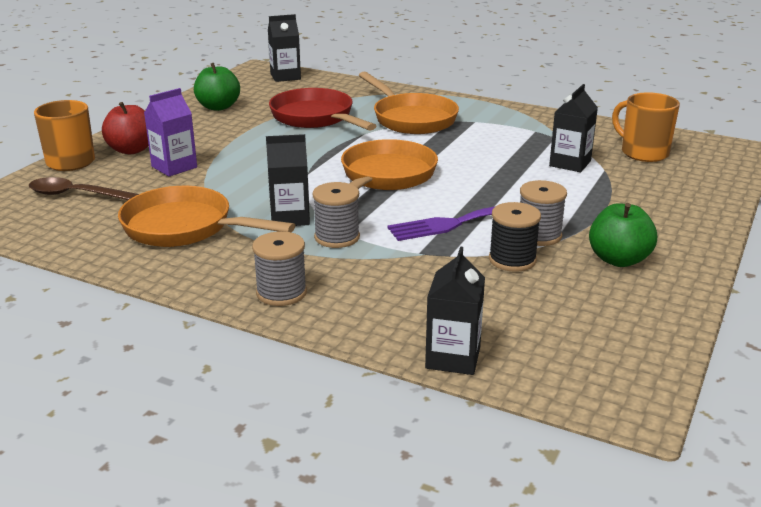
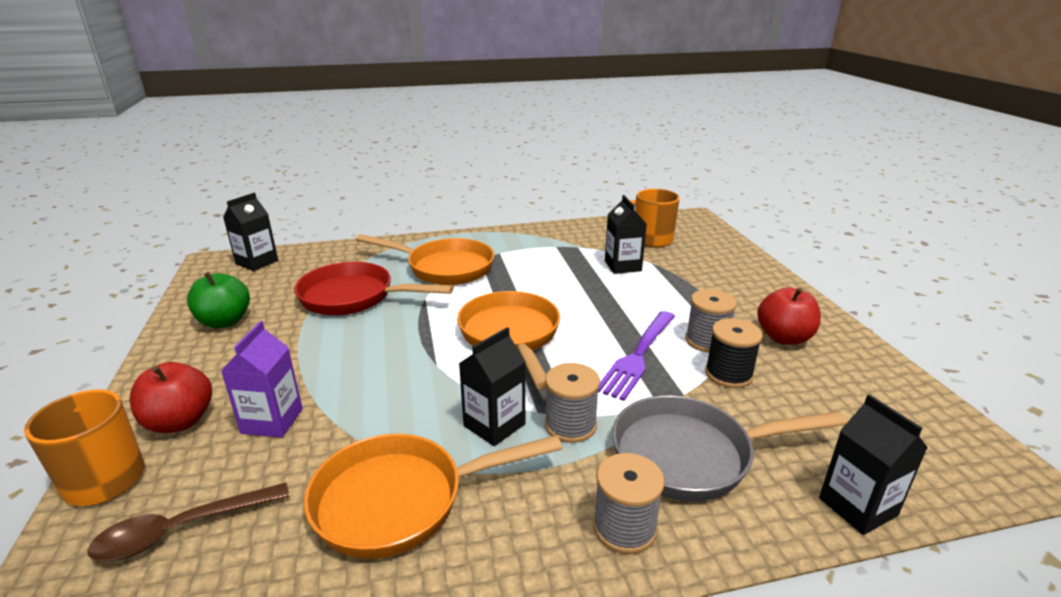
camera: 40 degrees left, 0 degrees up
(388, 284) = (691, 455): none -> grey pan
(618, 260) = (784, 337): green apple -> red apple

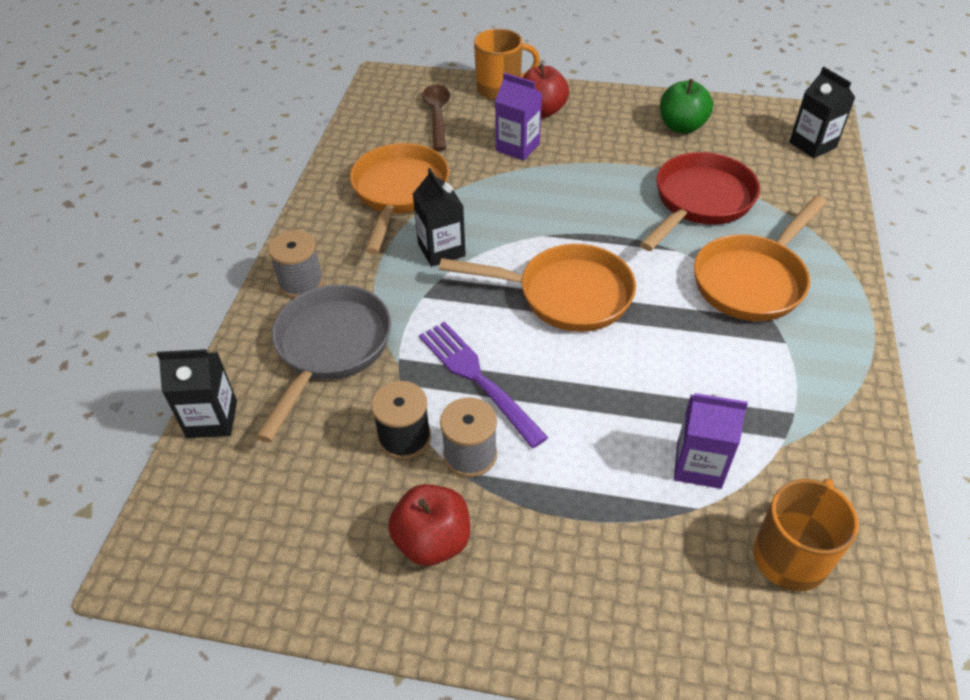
camera: 115 degrees right, 20 degrees up
(570, 425) = (412, 292): grey spool -> none
(622, 266) = (698, 465): black carton -> purple carton

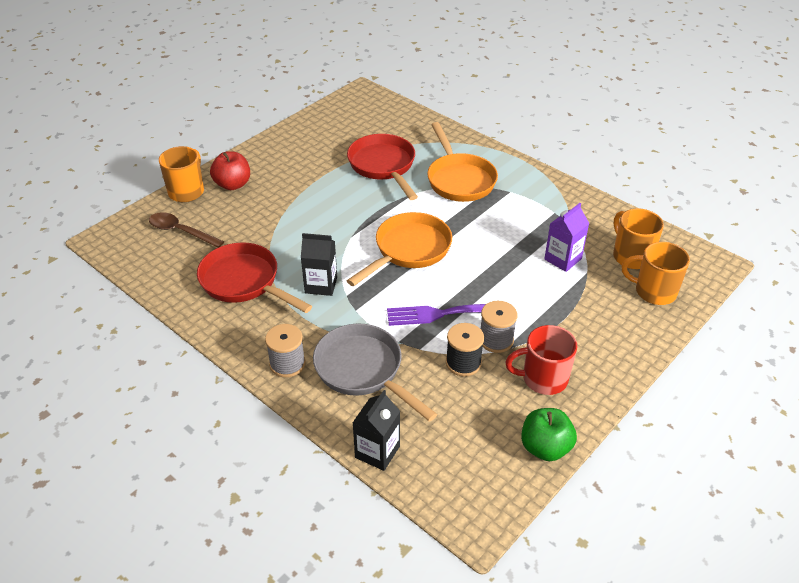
camera: 60 degrees left, 5 degrees down
(399, 193) = (244, 282): orange pan -> red pan
(432, 541) = (543, 379): red apple -> red mug
(517, 147) = (257, 211): purple carton -> none
(681, 126) = (313, 140): green apple -> green apple (545, 448)
(734, 622) = (654, 291): none -> orange mug
(812, 145) = (379, 106): black carton -> none

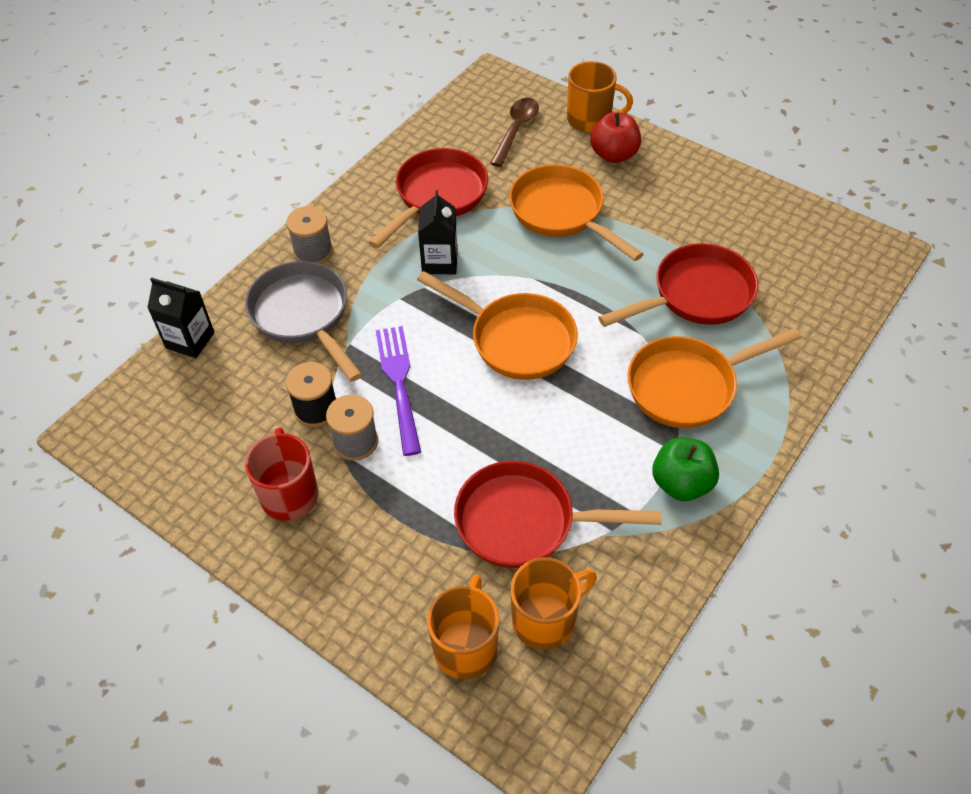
camera: 85 degrees right, 10 degrees up
(287, 216) = (561, 213): none -> orange pan
(363, 371) = (303, 316): grey pan -> grey pan turned 75 degrees counterclockwise
(545, 448) = (183, 495): green apple -> green apple (681, 483)
(563, 259) = (524, 522): purple carton -> red pan

